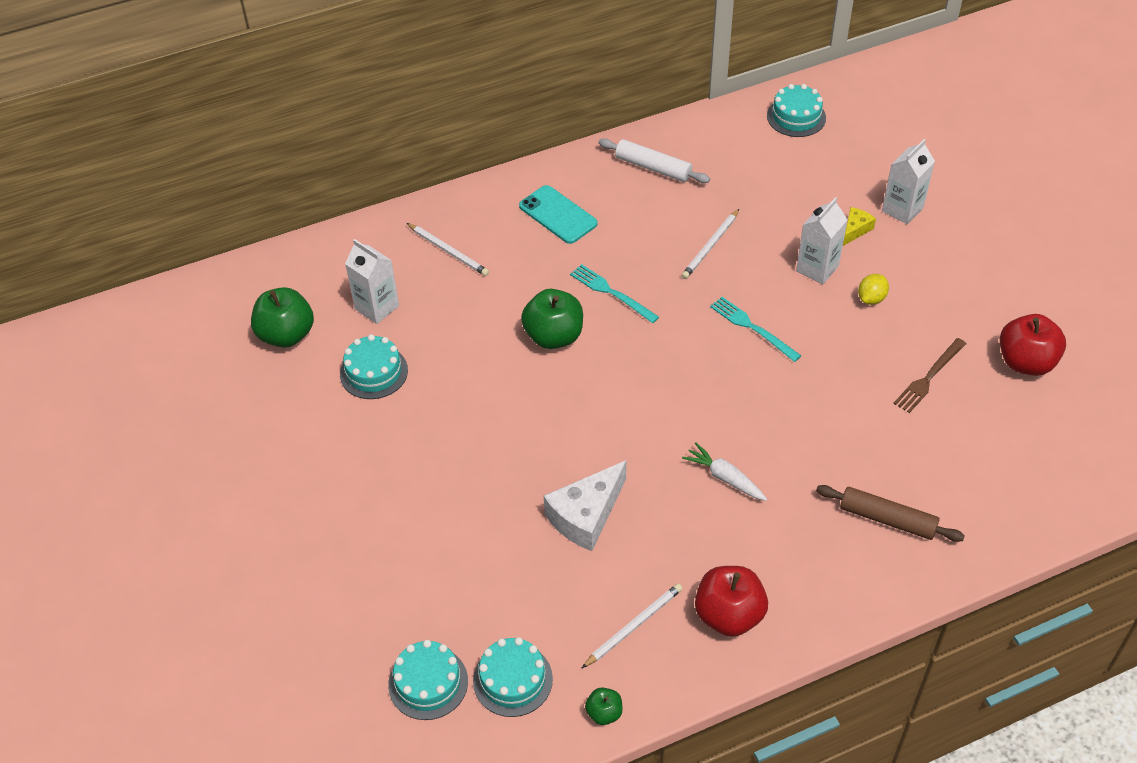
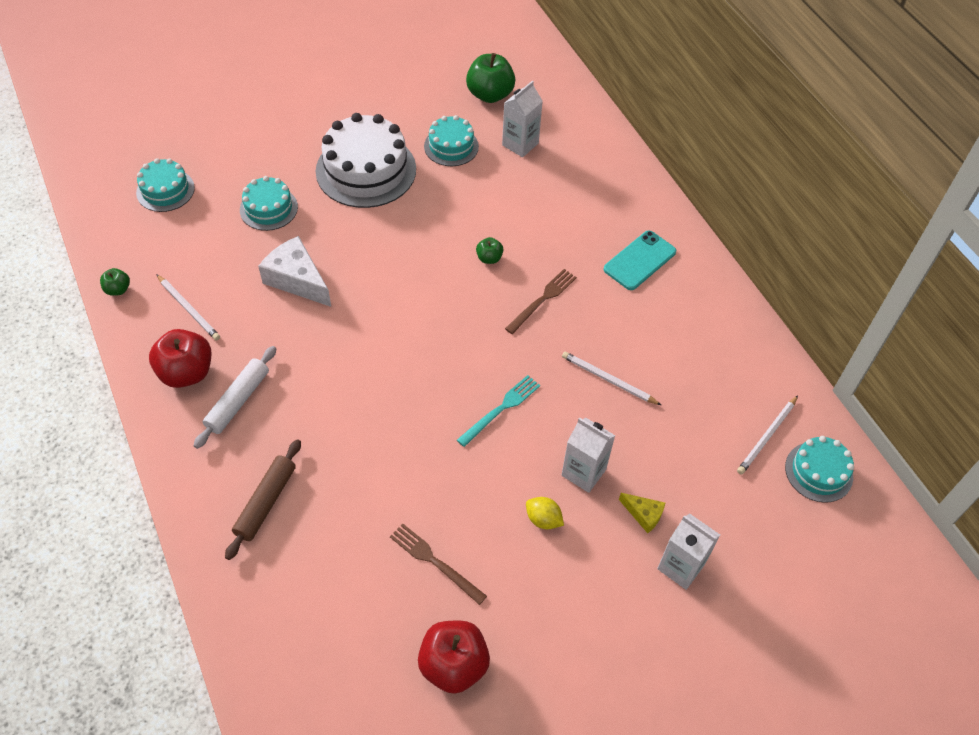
camera: 85 degrees right, 5 degrees up
(408, 456) = (366, 170): none -> white cake
(448, 251) = (587, 186): white pencil -> white pencil (767, 436)
(512, 680) = (157, 236): turquoise cake -> turquoise cake (268, 208)
(554, 336) = (489, 258): green apple -> green apple, size x0.50
(611, 293) = (542, 300): turquoise fork -> brown fork
(653, 167) = (715, 336): white rolling pin -> white rolling pin (238, 401)
(725, 478) = (325, 377): white carrot -> none

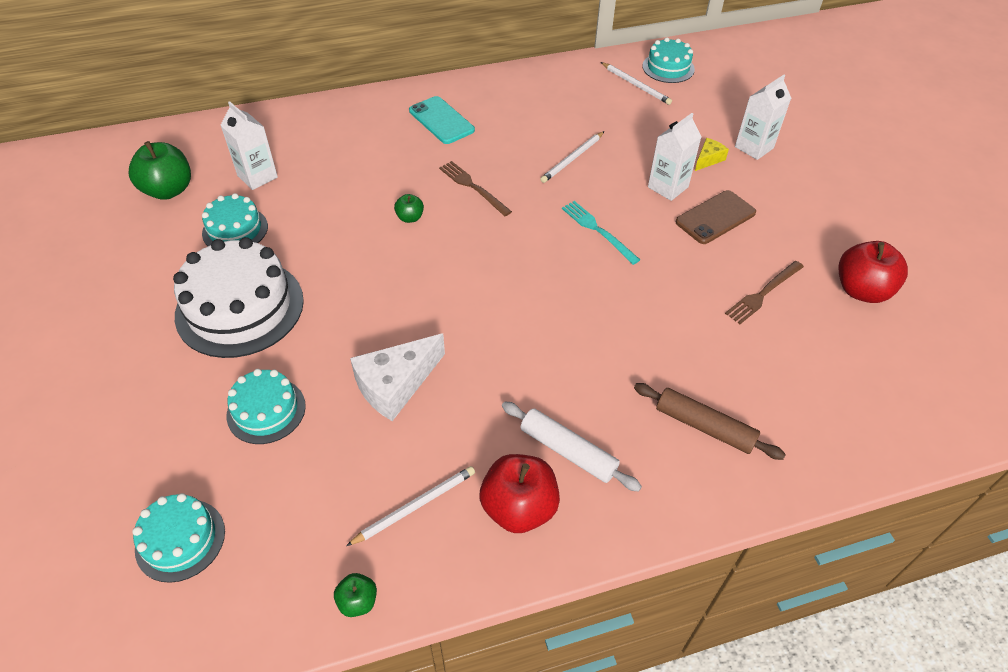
camera: 80 degrees left, 5 degrees down
(543, 519) = (715, 217): yellow lemon -> brown phone

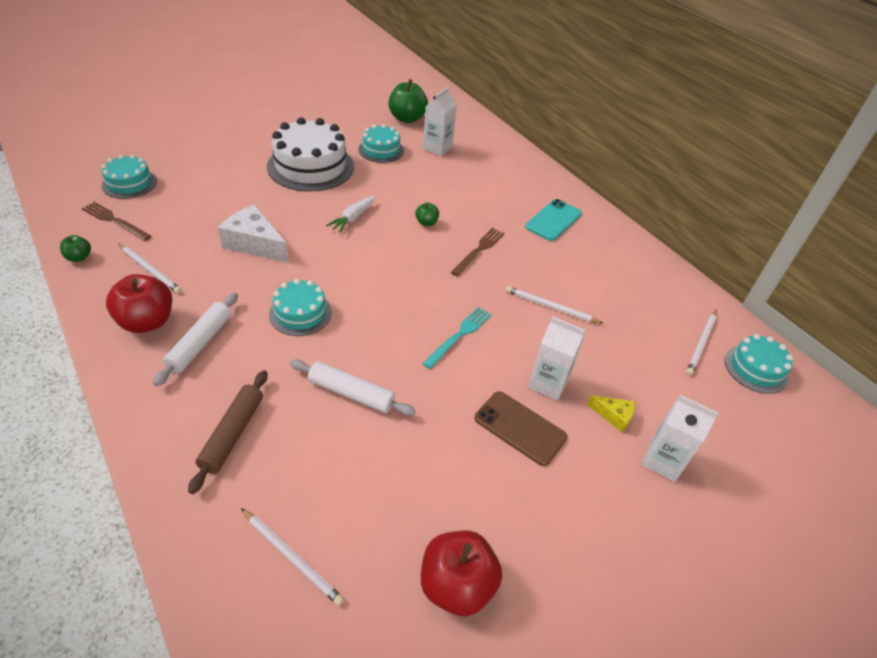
camera: 70 degrees right, 5 degrees down
(266, 410) = (226, 194): turquoise cake -> turquoise cake (300, 313)
(376, 281) = (353, 218): none -> white carrot
(662, 324) = (351, 393): none -> white rolling pin
(763, 293) = (418, 477): brown fork -> brown fork (115, 221)
(840, 391) = (292, 557): none -> white pencil

